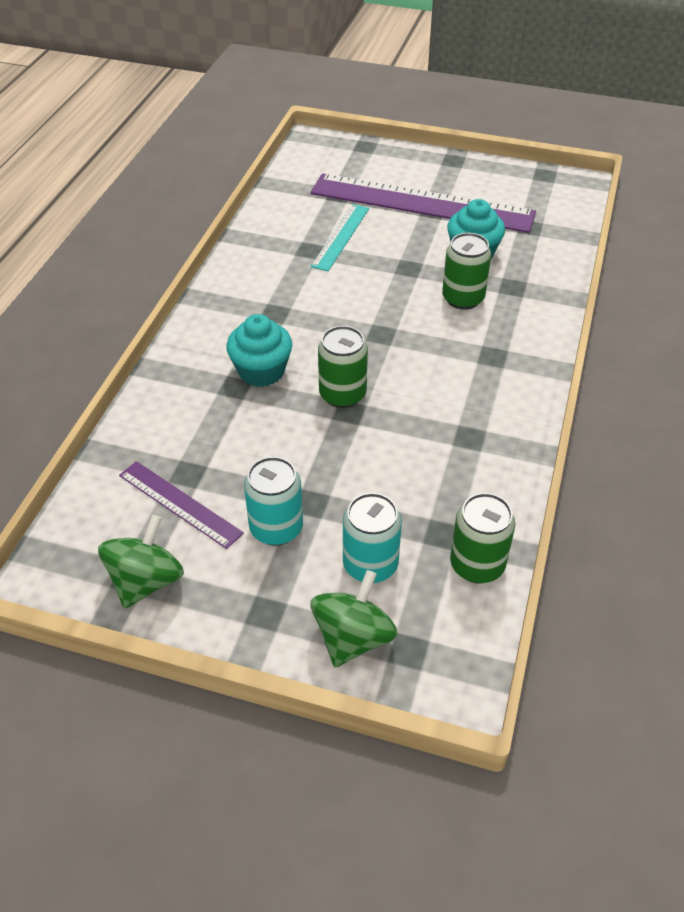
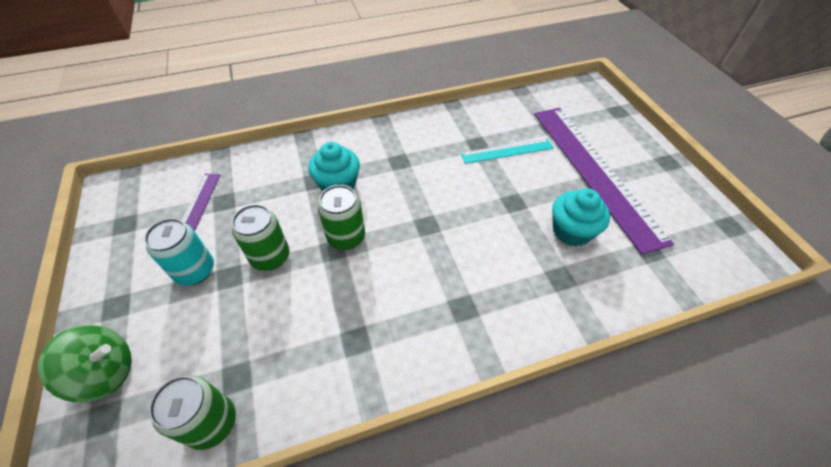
camera: 55 degrees right, 5 degrees up
(146, 581) = (123, 232): green spinning top -> none
(370, 565) = (182, 345): turquoise can -> none
(463, 298) = (512, 252): green can -> green can (270, 257)

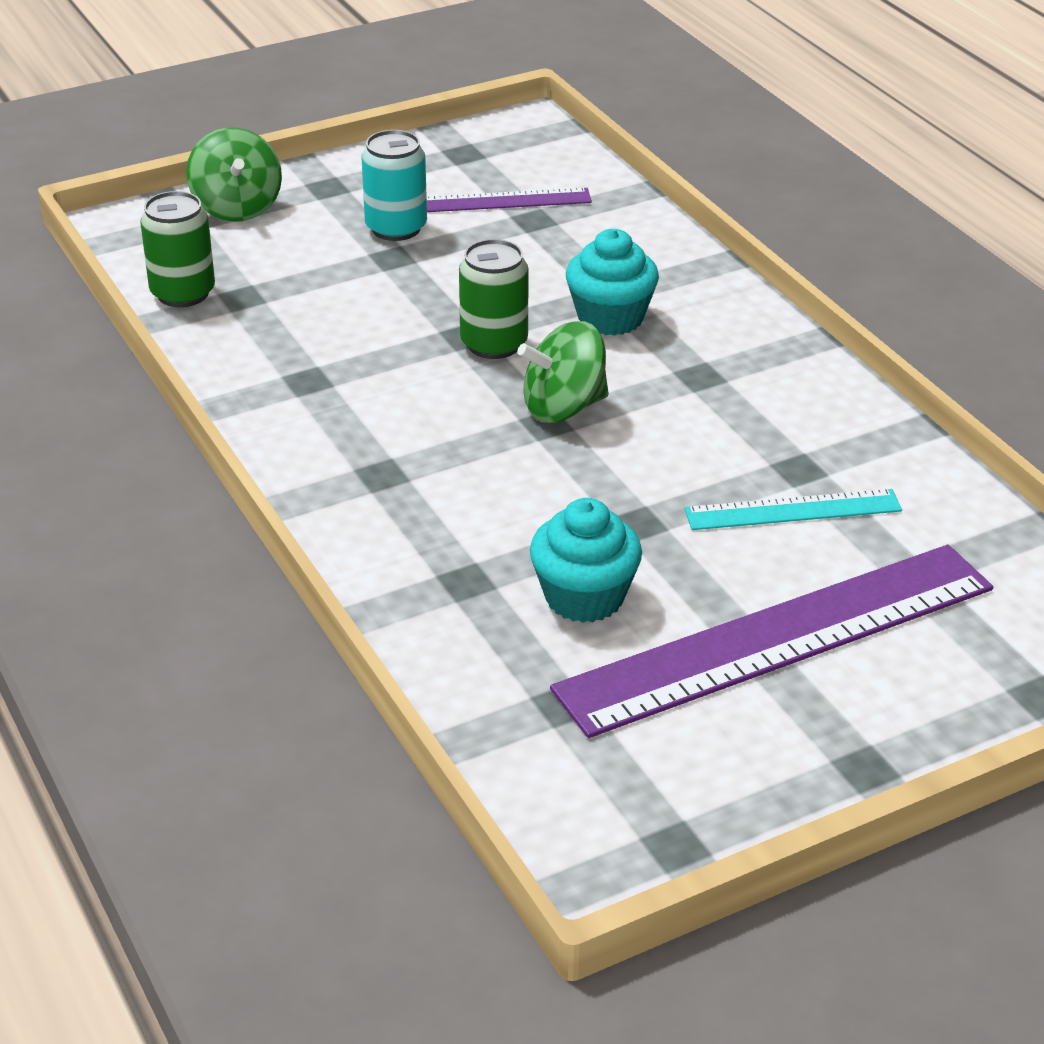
camera: 80 degrees right, 15 degrees down
(270, 257) = (436, 283): green can -> none
(415, 216) = (564, 407): none -> green spinning top
(507, 151) = (793, 510): turquoise ruler -> turquoise ruler turned 75 degrees counterclockwise

